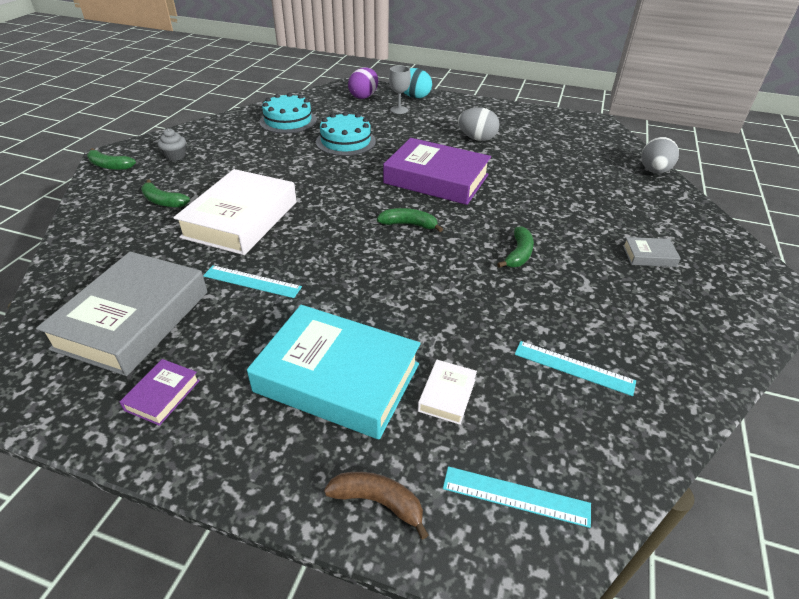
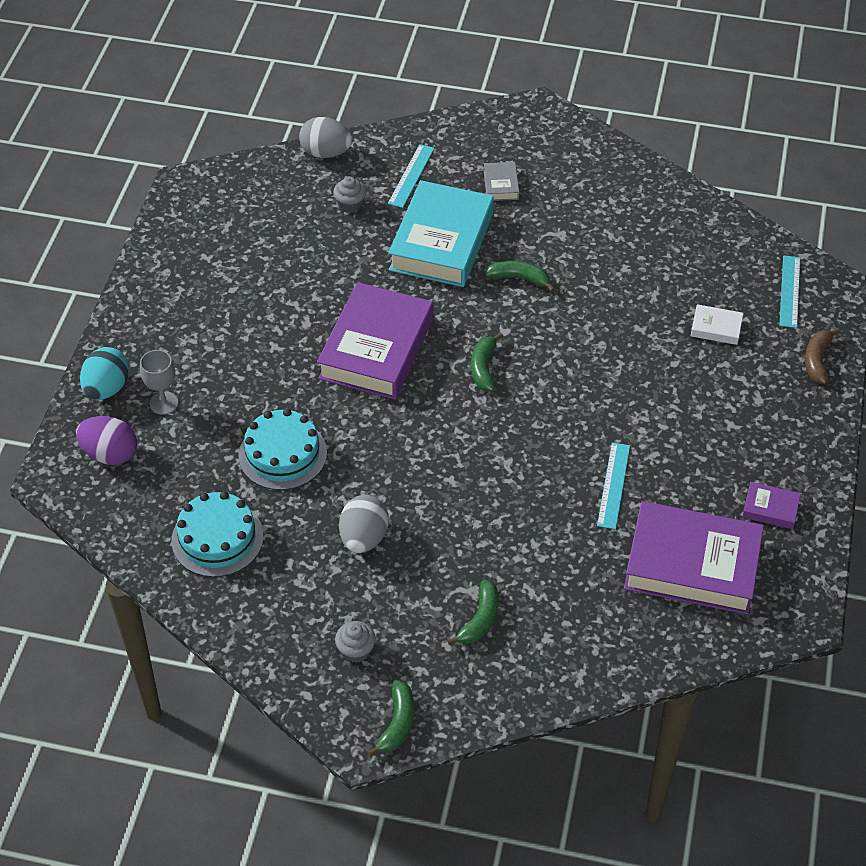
camera: 95 degrees left, 10 degrees up
(133, 319) = (692, 565): grey book -> purple book
(240, 219) = (504, 525): white book -> none
(337, 377) = (718, 397): turquoise book -> turquoise book (441, 242)
(477, 139) = (256, 310): grey egg -> grey egg (364, 538)
(573, 367) = (665, 252): turquoise ruler -> turquoise ruler (411, 176)
(595, 178) = (350, 204): none -> grey cupcake

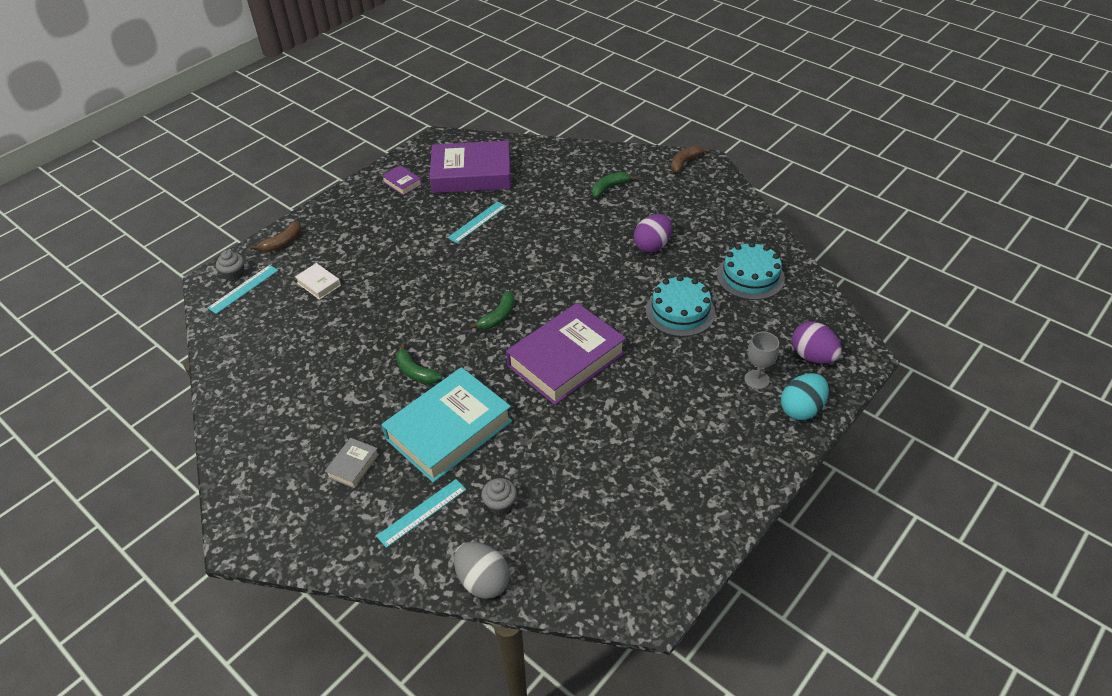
camera: 150 degrees left, 5 degrees down
(356, 650) = (690, 196): grey cupcake -> grey cupcake (234, 274)
(364, 538) = (652, 246): grey egg -> purple egg
(397, 723) = (685, 162): green banana -> brown banana
(692, 565) = (471, 174): purple book -> purple book turned 45 degrees counterclockwise

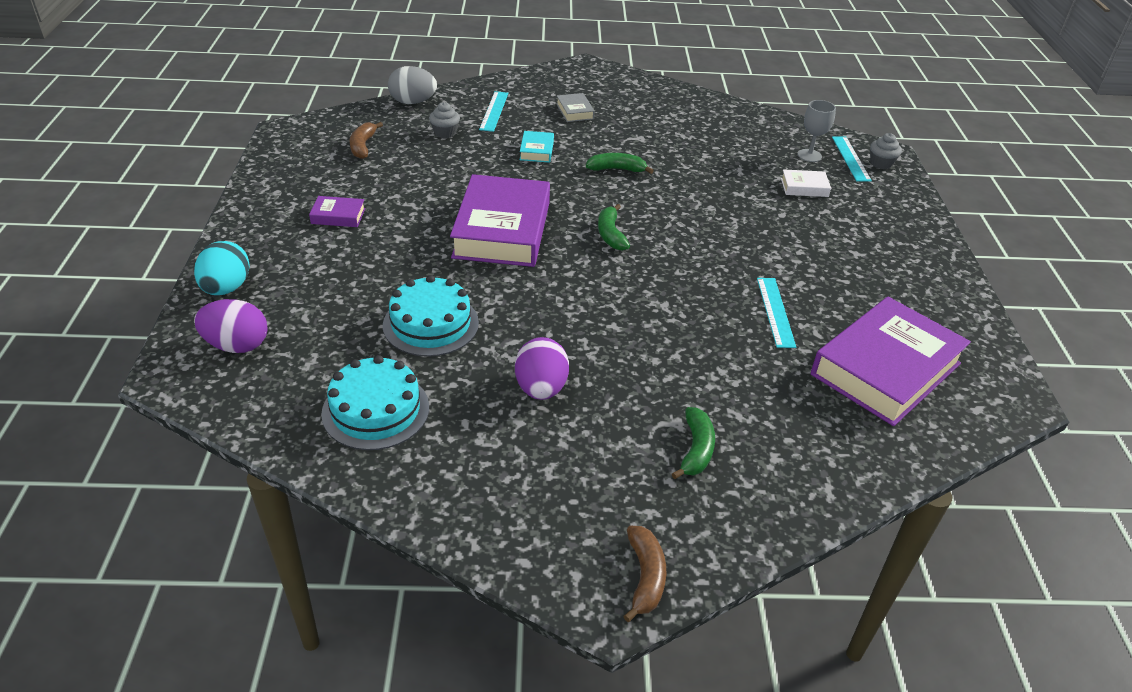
camera: 135 degrees right, 5 degrees down
(282, 243) = (901, 201): brown banana -> brown banana (363, 146)
(402, 183) = (930, 313): purple book -> purple book (338, 216)
(449, 430) = (536, 150): turquoise book -> turquoise book, size x0.42
(757, 379) = (291, 294): grey goblet -> grey goblet (809, 155)

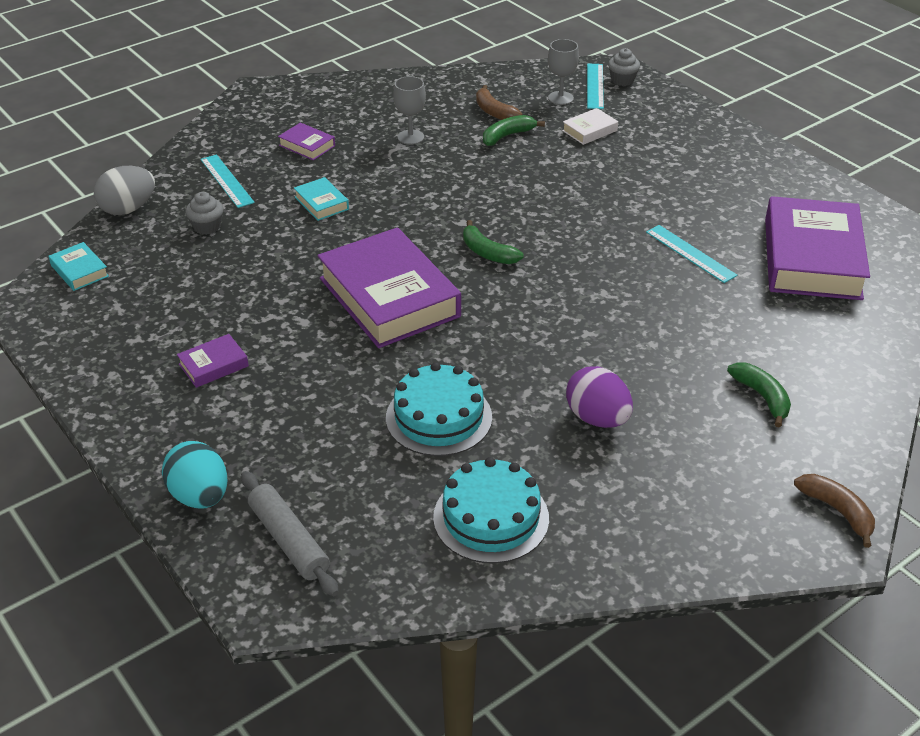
camera: 35 degrees left, 0 degrees up
(237, 345) = (288, 540): purple egg -> grey rolling pin
(338, 125) = (79, 271): none -> turquoise book
(363, 146) = (139, 281): brown banana -> brown banana (494, 112)
(574, 111) = (307, 146): grey book -> purple book
(617, 169) = (417, 187): green banana -> green banana (507, 136)
(655, 135) = (410, 137): none -> grey goblet
(850, 158) = (595, 86): turquoise ruler -> turquoise ruler turned 45 degrees clockwise

